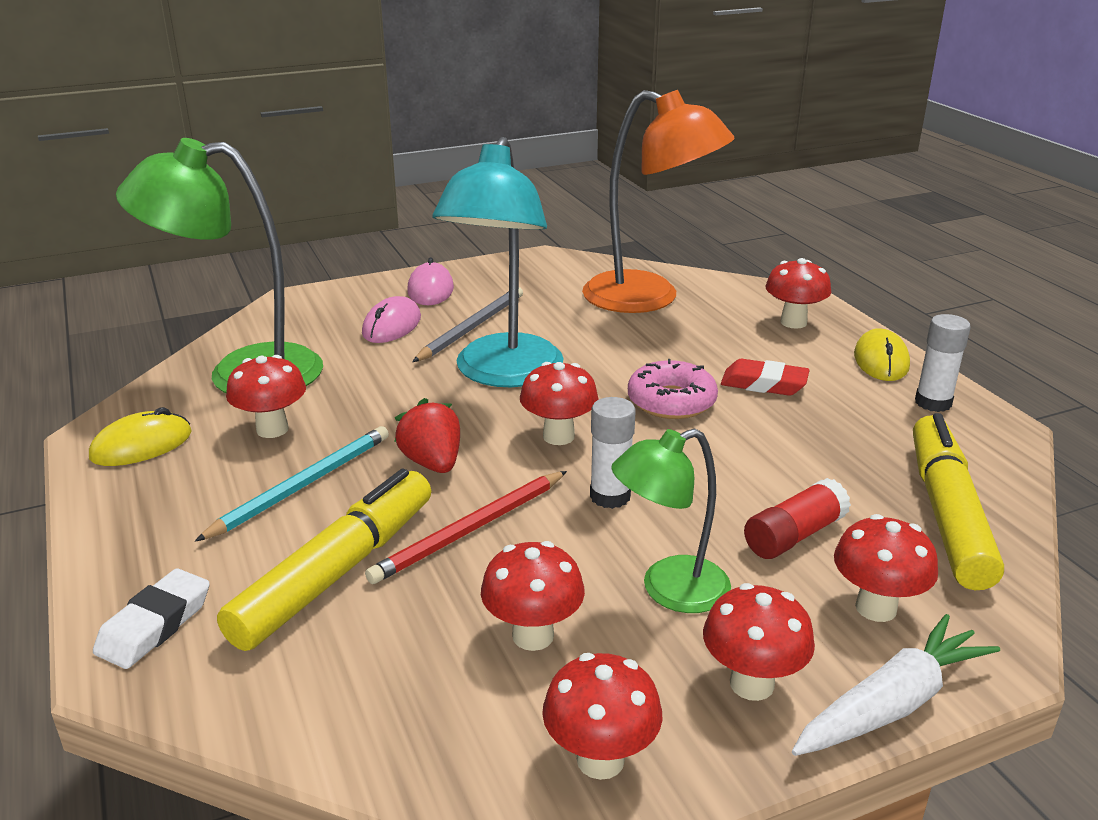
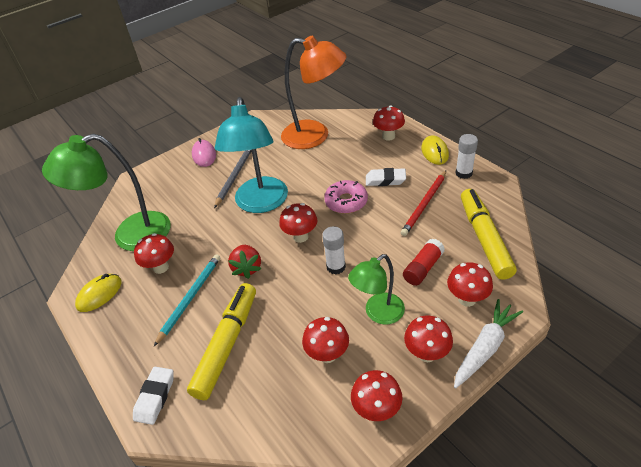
camera: 10 degrees left, 15 degrees up
(392, 326) = (193, 185): pink mouse -> none
(432, 463) = (247, 268): red strawberry -> red strawberry turned 150 degrees counterclockwise
(470, 530) = (279, 303): red pencil -> red pencil (424, 204)
(764, 384) = (385, 180): red eraser -> white eraser

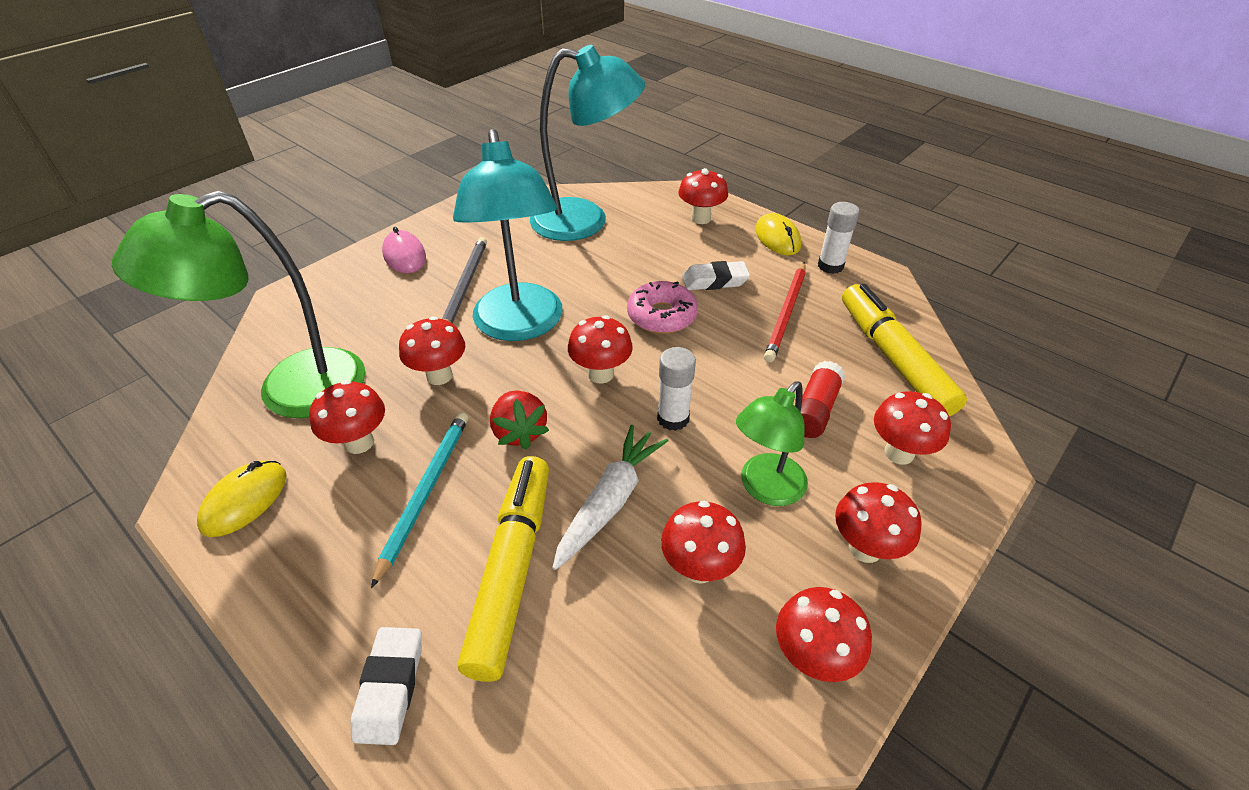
camera: 15 degrees left, 0 degrees up
(210, 231) = (439, 376): none -> red mushroom
(315, 136) = (585, 221): orange lamp -> turquoise lamp
(485, 347) = (954, 528): white carrot -> white carrot (610, 501)

